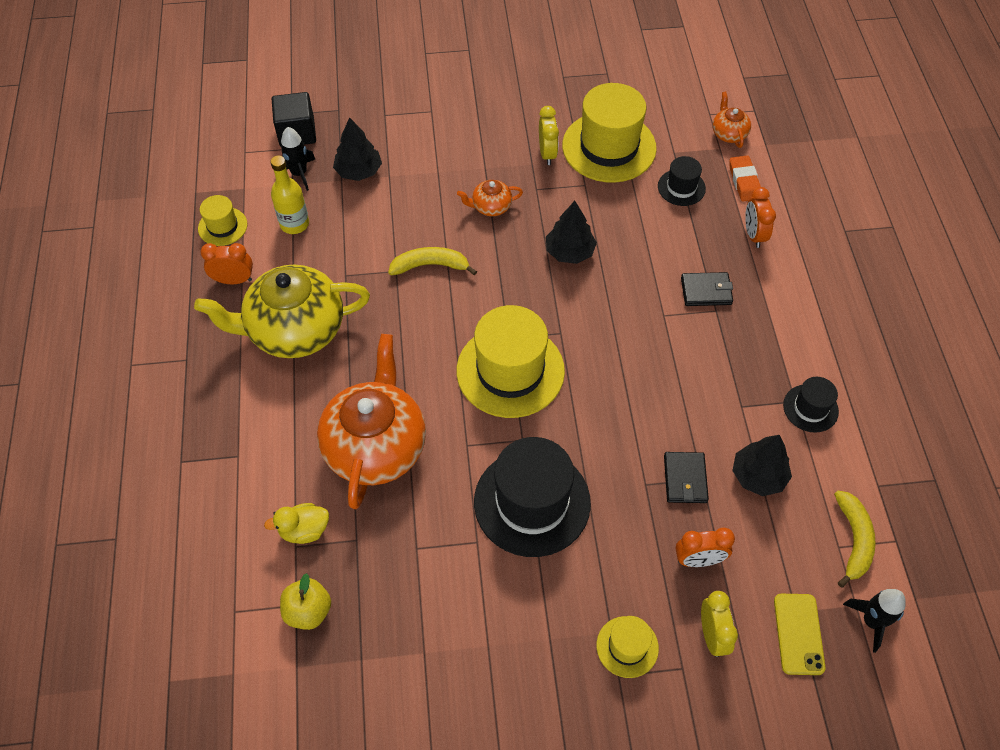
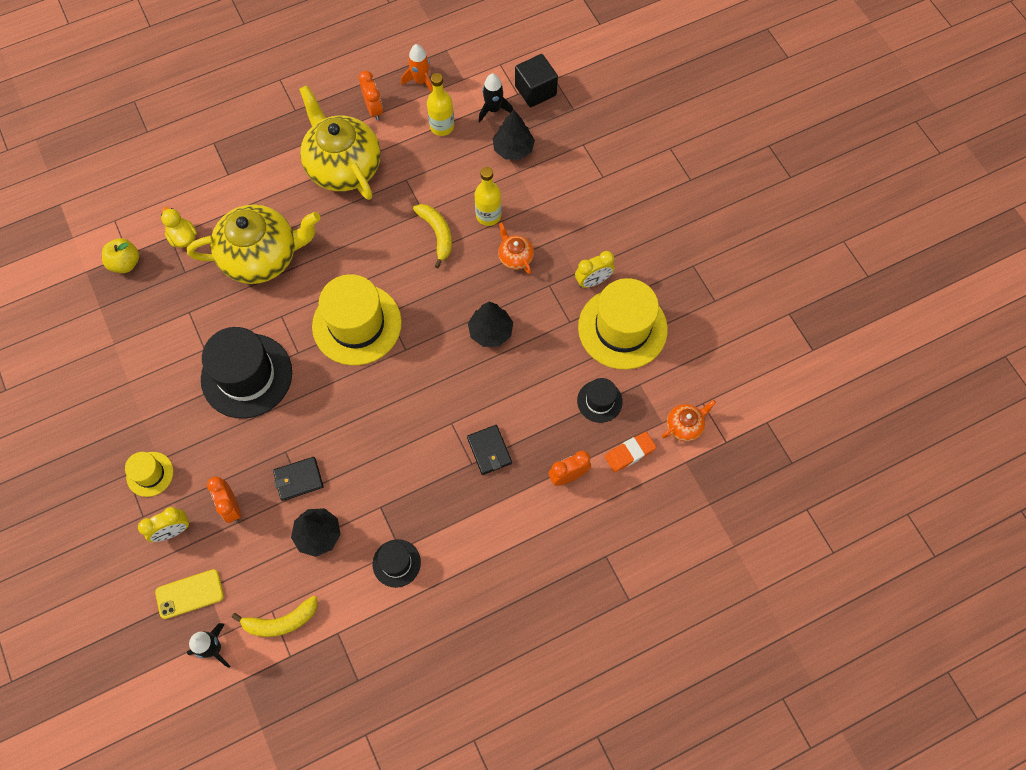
camera: 70 degrees right, 10 degrees up
(222, 226) = (421, 81): yellow hat -> orange rocket
(376, 446) = (262, 256): orange teapot -> yellow teapot
(429, 215) = (488, 215): none -> yellow bottle

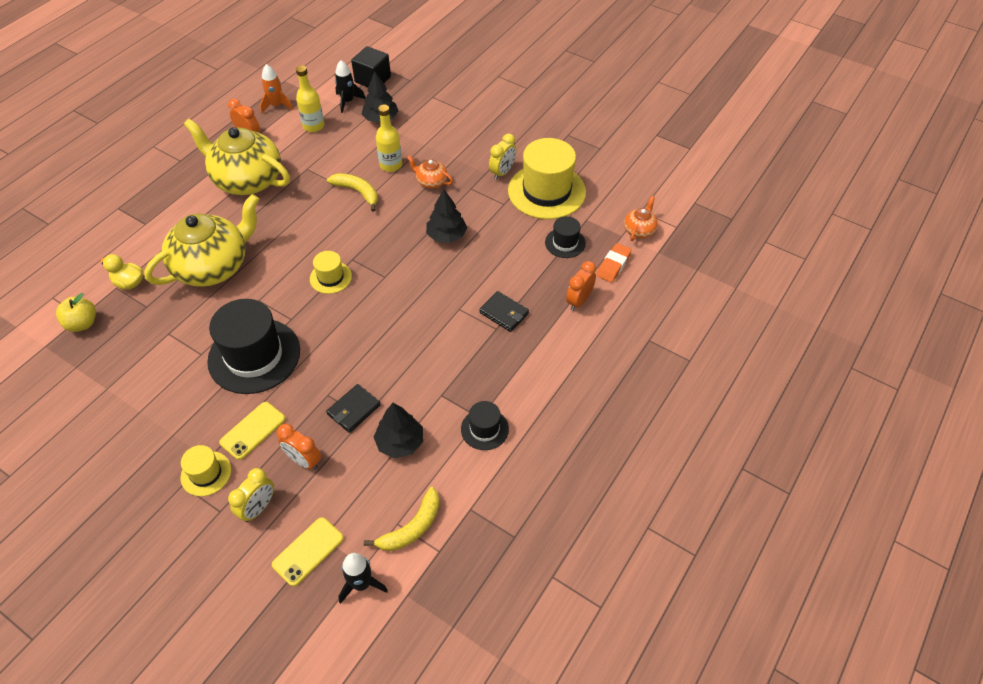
camera: 30 degrees left, 15 degrees down
(206, 453) = (253, 430): none -> yellow phone
(357, 324) = (330, 277): yellow hat -> yellow hat, size x0.49

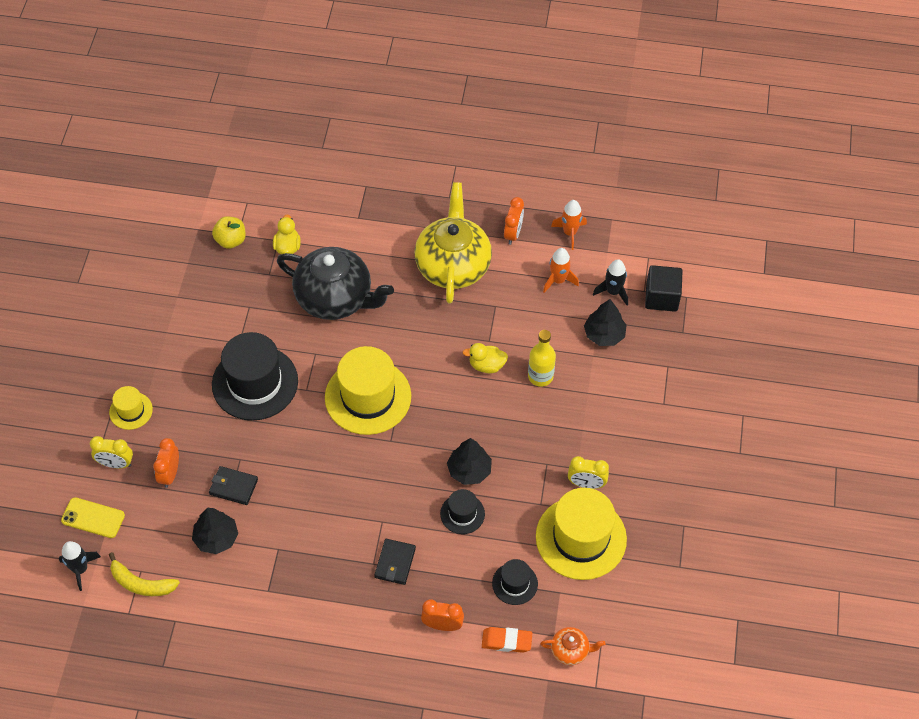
camera: 65 degrees right, 5 degrees up
(213, 266) = (335, 298): yellow teapot -> black teapot
(253, 430) = (182, 422): yellow phone -> none
(313, 126) = (558, 280): yellow bottle -> orange rocket
(330, 277) = (368, 397): yellow hat -> yellow hat, size x2.02
(357, 192) = (486, 365): yellow banana -> yellow duck
(431, 182) = (536, 423): orange teapot -> none
(484, 429) = (257, 599): black hat -> black hat (462, 514)

